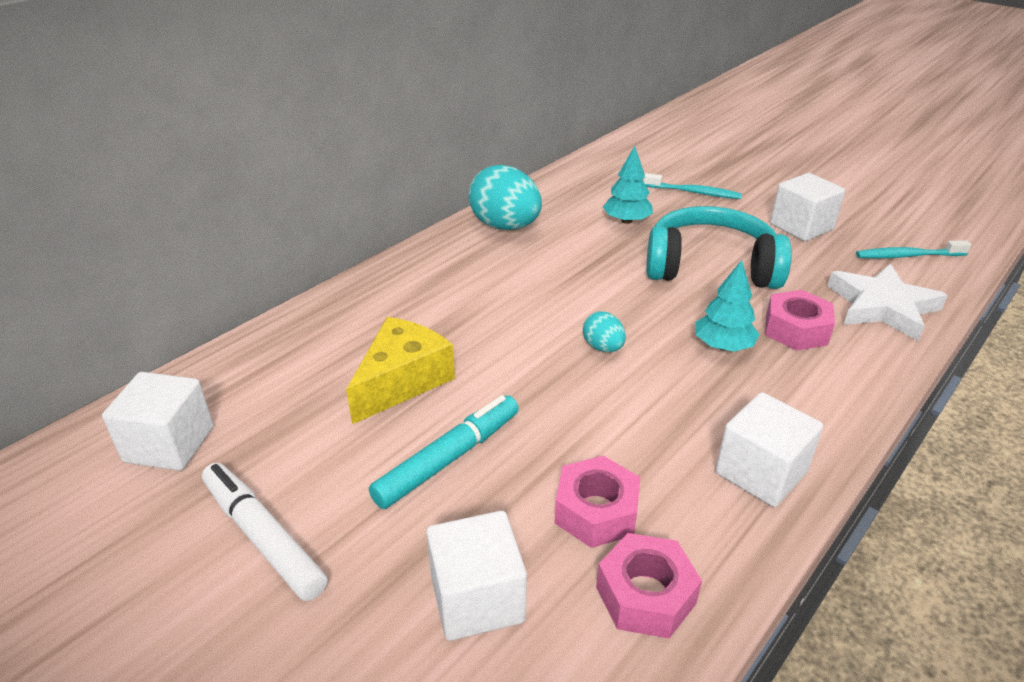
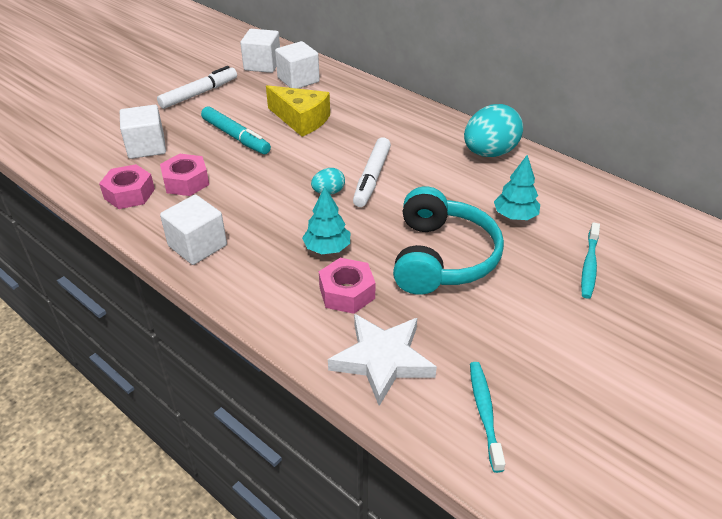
camera: 90 degrees right, 5 degrees up
(565, 311) = (372, 178): none -> white marker
(801, 227) = (533, 335): white cube -> white cube (298, 80)

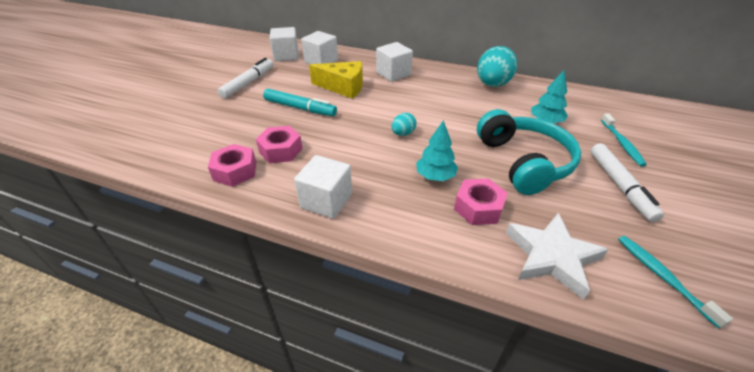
camera: 20 degrees left, 0 degrees up
(146, 147) = (227, 130): white cube -> white cube (393, 74)
(372, 178) = (427, 117): white marker -> white marker (619, 186)

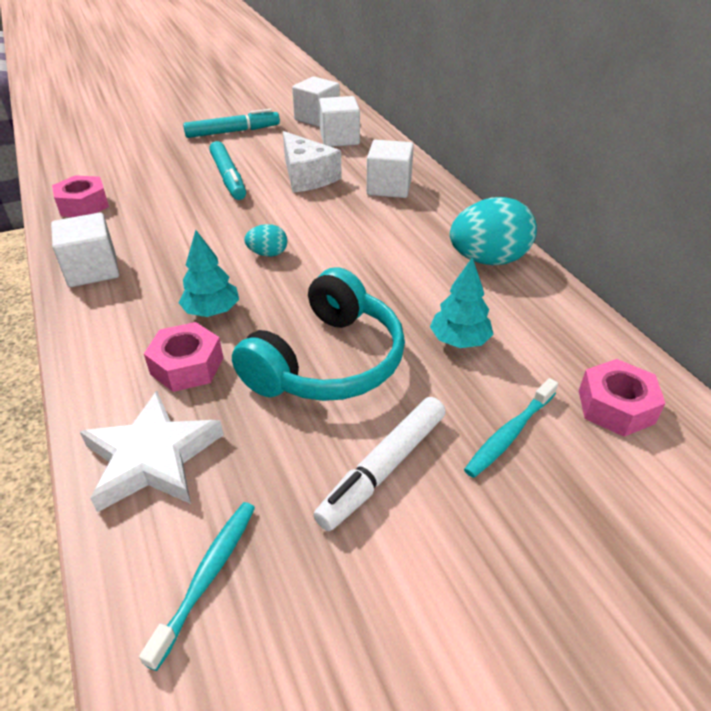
camera: 45 degrees right, 0 degrees up
(248, 83) = (233, 132): white marker -> turquoise marker
(281, 150) = (142, 207): pink nut -> pink nut (615, 407)
(343, 87) = (307, 176): yellow cheese -> white cheese

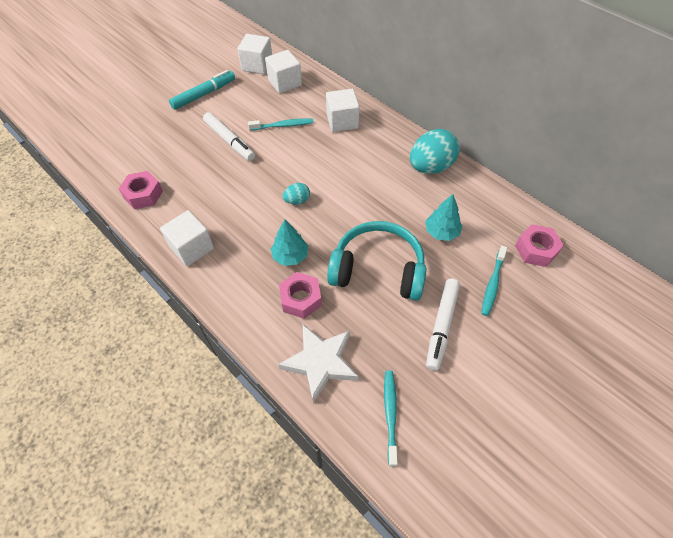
camera: 20 degrees left, 15 degrees up
(228, 177) = (229, 141): turquoise marker -> white marker
(307, 176) = (283, 125): white cheese -> turquoise toothbrush
(327, 361) = (378, 269): turquoise headphones -> turquoise headphones turned 90 degrees counterclockwise

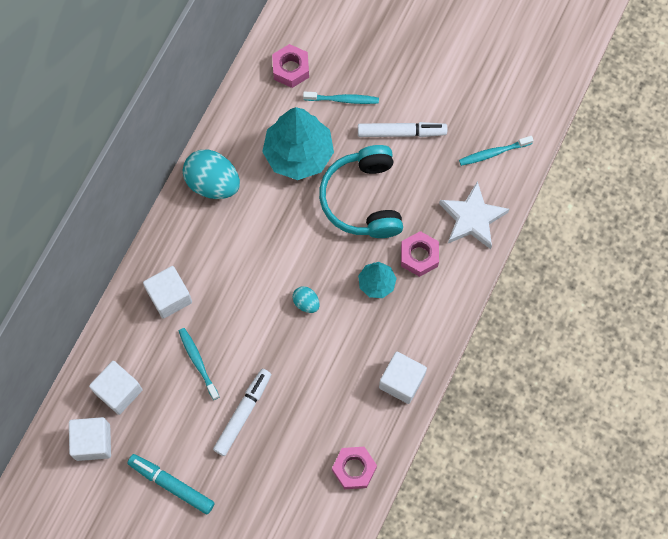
camera: 110 degrees left, 15 degrees up
(441, 232) = (298, 154): turquoise tree -> turquoise tree, size x1.91

